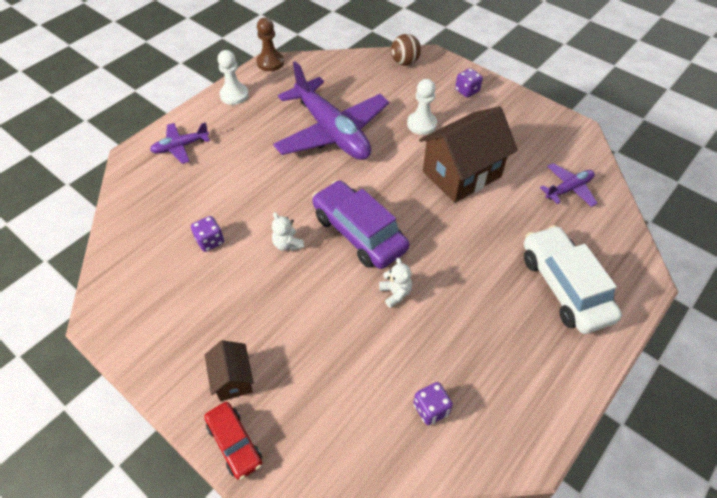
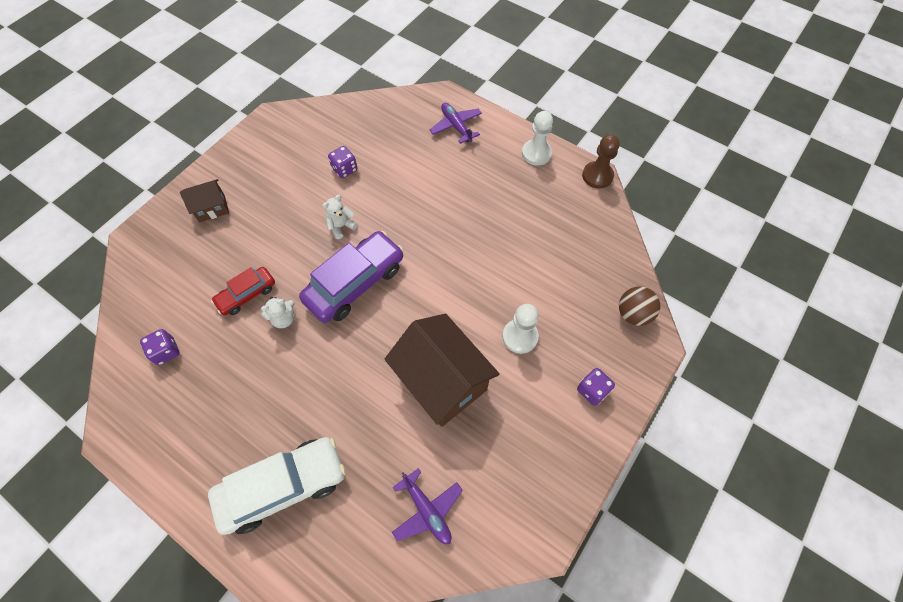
camera: 85 degrees right, 10 degrees up
(234, 443) = (161, 218): red car -> red car (247, 294)
(332, 132) = (494, 246): purple plane -> none

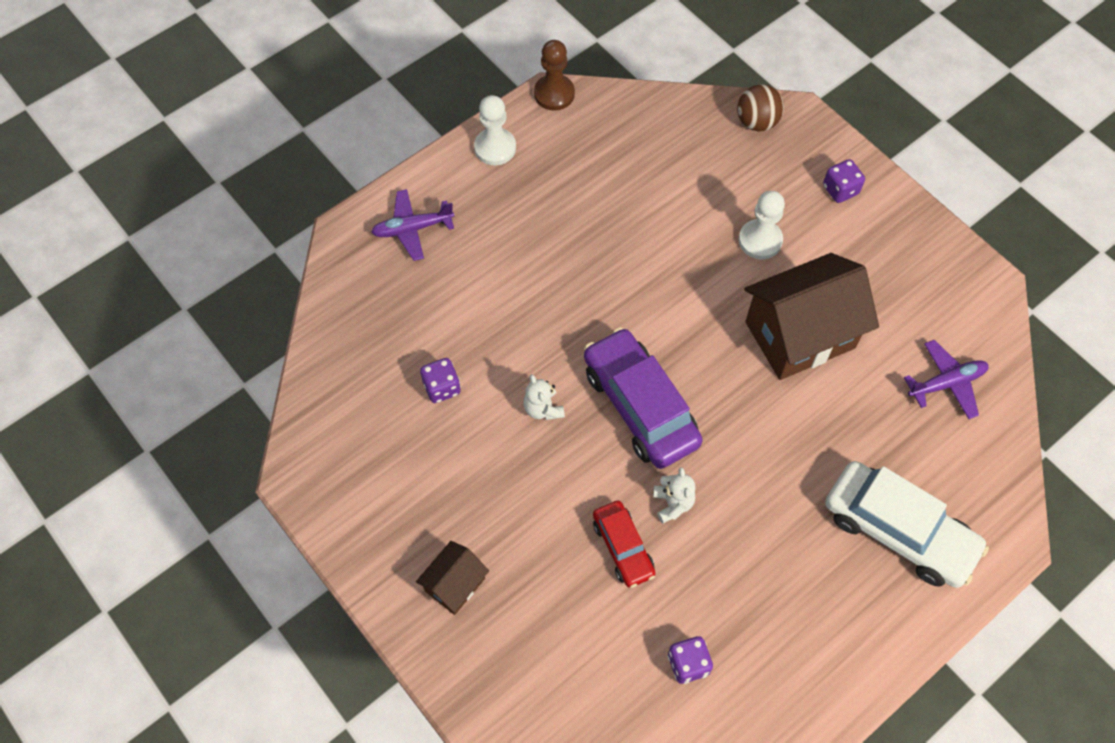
camera: 75 degrees left, 0 degrees up
(212, 208) = (455, 584): brown house -> brown house turned 45 degrees clockwise
(283, 486) = (898, 531): white car -> white car turned 135 degrees clockwise

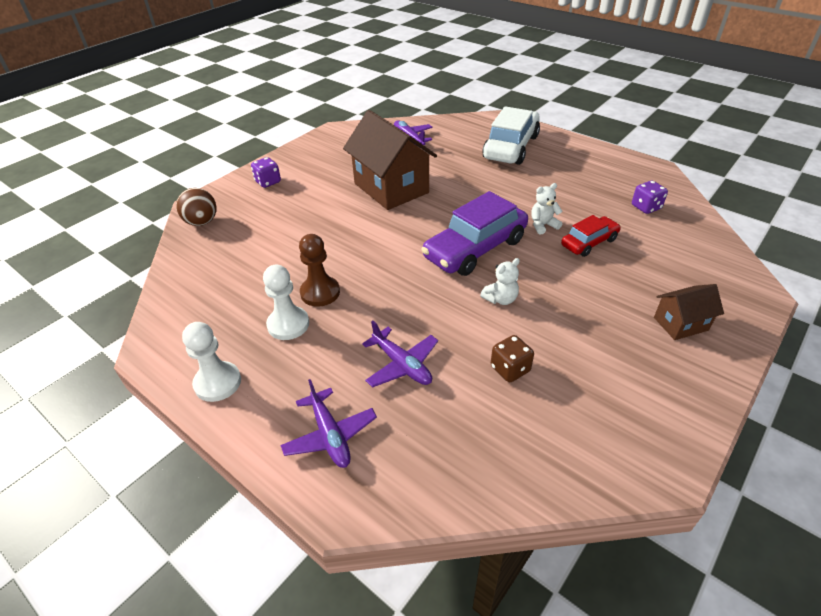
camera: 100 degrees left, 20 degrees down
(442, 387) = (510, 369): purple dice -> brown dice
(455, 584) = (681, 324): brown house -> brown house turned 45 degrees counterclockwise
(474, 295) = (402, 365): none -> purple plane
(554, 94) = (149, 347): brown pawn -> brown pawn (320, 292)
(760, 240) = (315, 210): white pawn -> white pawn (288, 324)

